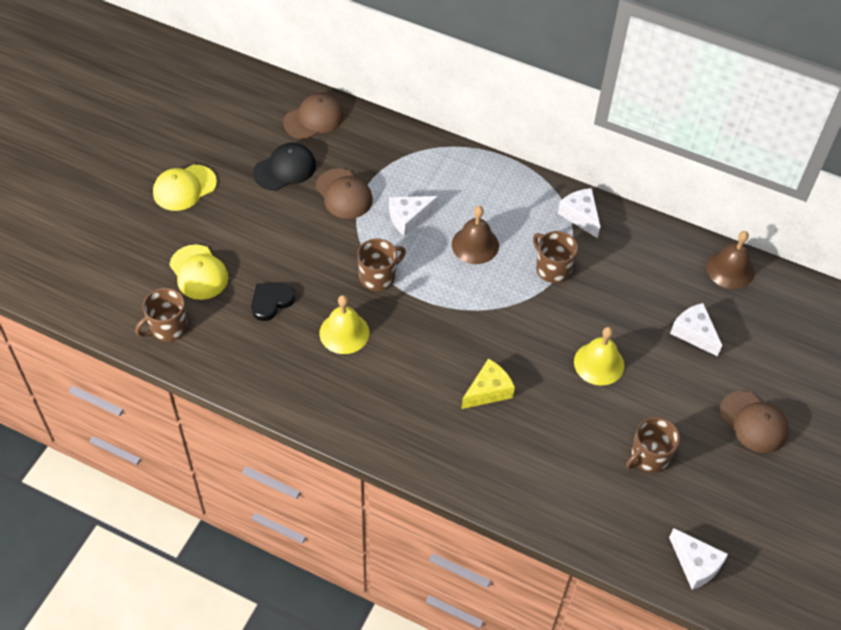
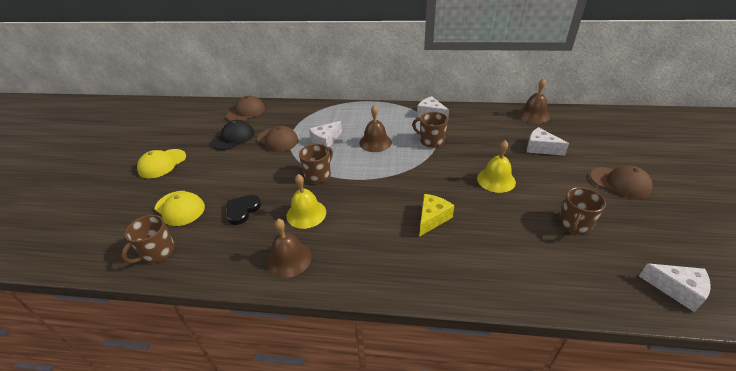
camera: 15 degrees left, 15 degrees down
(307, 386) = (289, 259): none -> brown bell

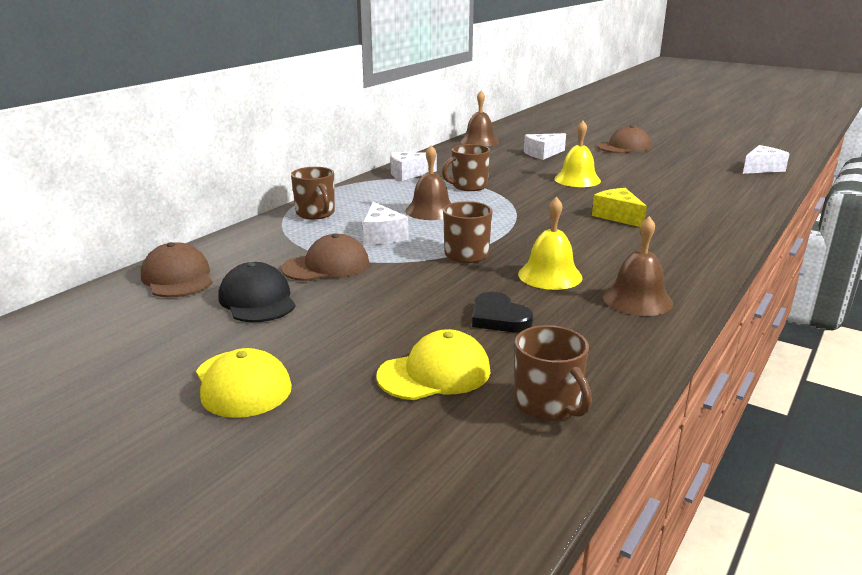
camera: 65 degrees left, 15 degrees down
(574, 224) = (669, 173): brown mug -> brown mug (316, 213)

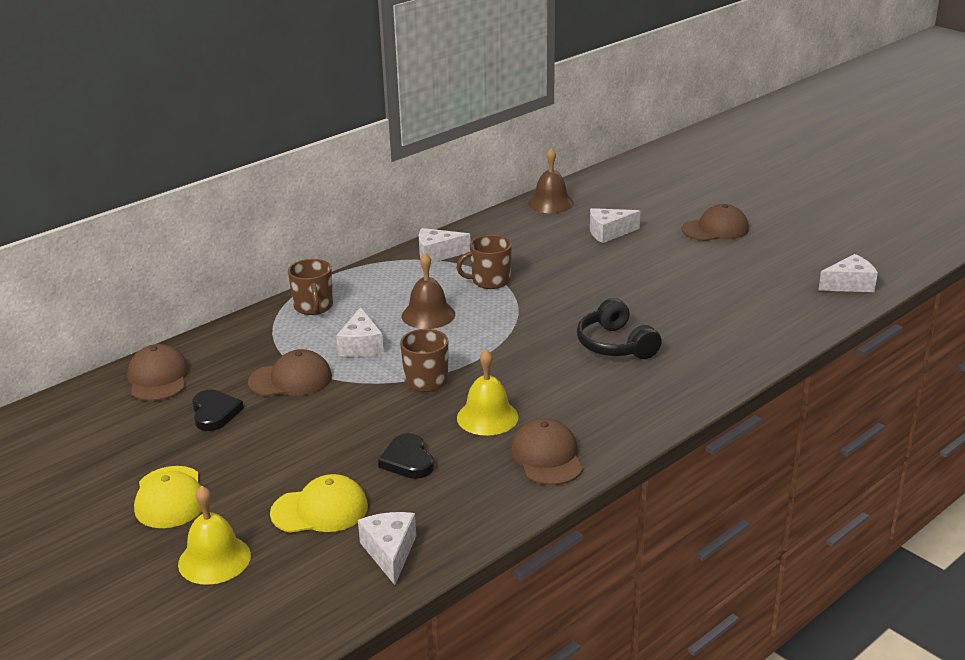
camera: 15 degrees right, 5 degrees up
(257, 300) = (214, 413): black cap -> black heart
(548, 404) = (390, 552): brown mug -> white cheese
(577, 180) = (616, 282): yellow bell -> yellow bell (214, 559)
(618, 216) = (615, 345): yellow cheese -> black headphones
(637, 299) = (547, 457): brown bell -> brown cap

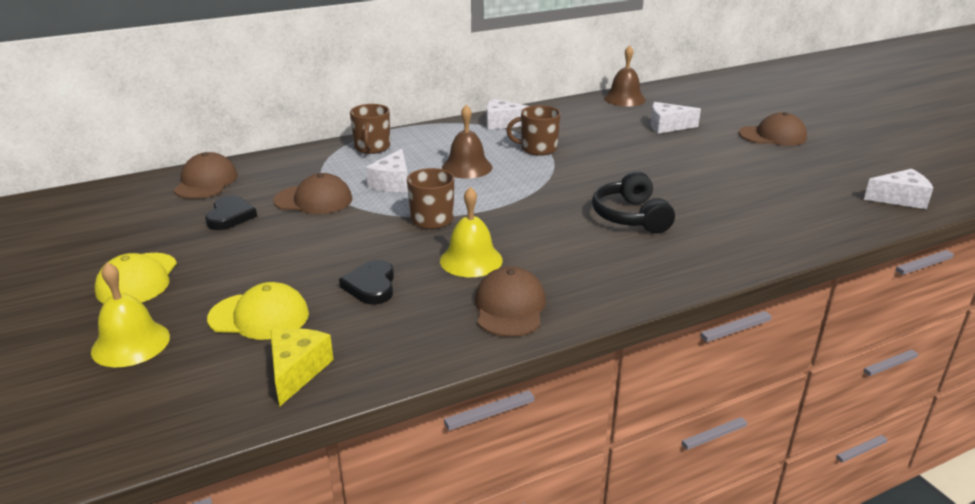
camera: 15 degrees right, 0 degrees up
(390, 552) = (297, 371): white cheese -> yellow cheese

